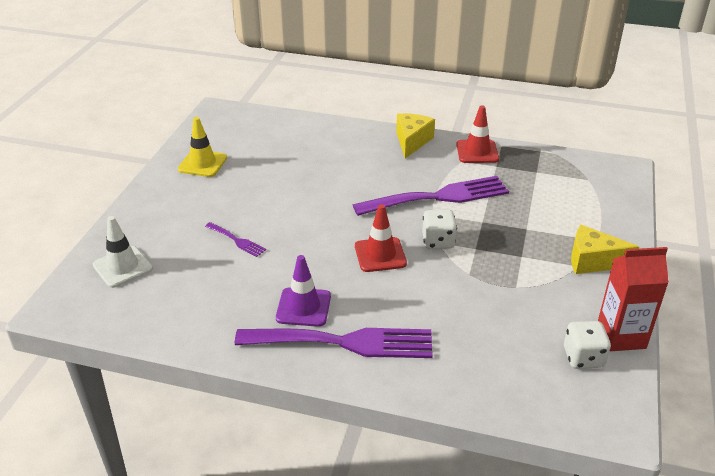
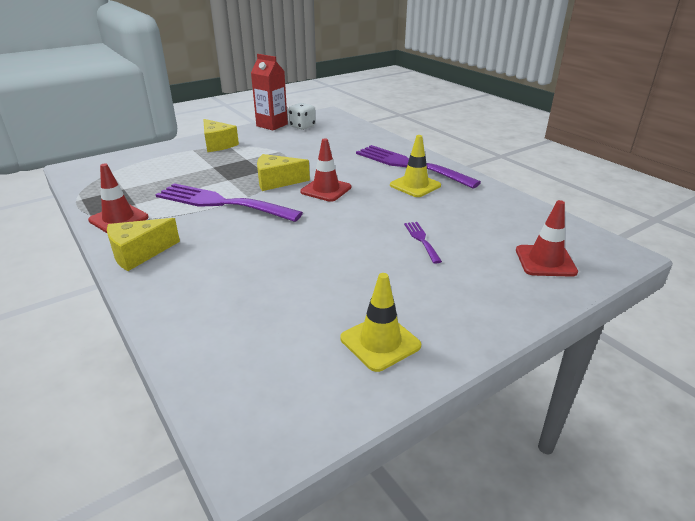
camera: 140 degrees left, 5 degrees down
(122, 267) = (545, 261): white traffic cone -> red traffic cone
(303, 307) = (415, 185): purple traffic cone -> yellow traffic cone
(438, 241) = (277, 181): white dice -> yellow cheese

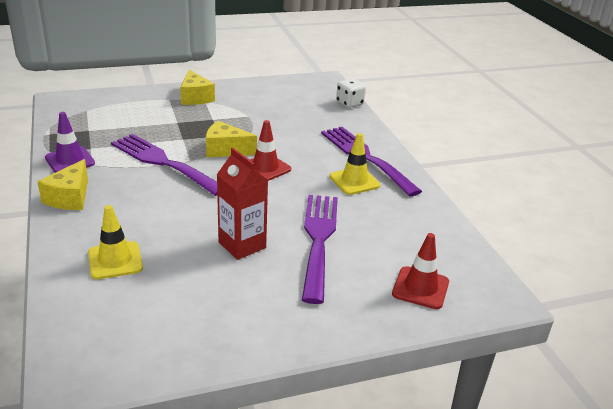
camera: 15 degrees right, 0 degrees up
(119, 219) = (70, 160): red traffic cone -> purple traffic cone
(139, 253) = (70, 197): yellow cheese -> yellow cheese turned 60 degrees counterclockwise
(272, 125) = (260, 84): red carton -> red carton (242, 245)
(302, 126) = (289, 91): white dice -> white dice (349, 103)
(380, 342) = (216, 323): yellow traffic cone -> yellow traffic cone (115, 260)
(421, 240) = (318, 239): purple fork -> purple fork, size x2.28

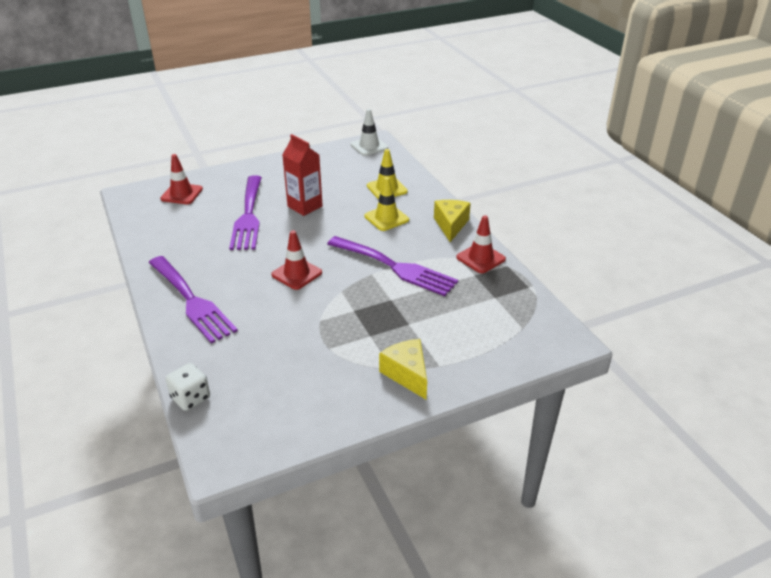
camera: 175 degrees right, 5 degrees up
(70, 160) = (480, 258): purple traffic cone -> red traffic cone
(90, 365) = (369, 146): none -> white traffic cone
(225, 150) = (341, 290): yellow cheese -> none
(354, 181) = (210, 270): yellow traffic cone -> yellow traffic cone (386, 218)

